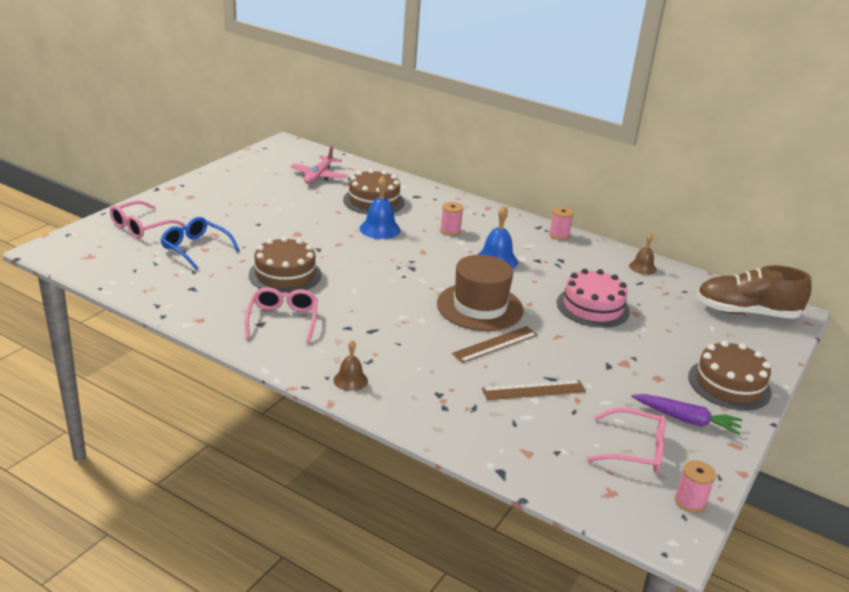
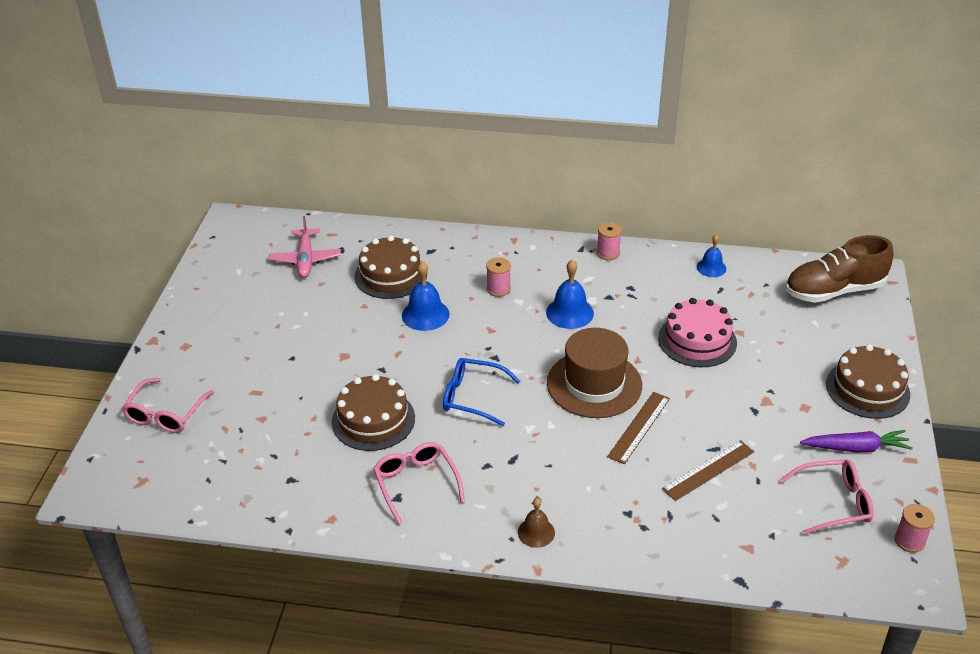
camera: 20 degrees left, 10 degrees up
(196, 249) = (251, 421): blue glasses -> blue glasses (473, 397)
(642, 267) = (711, 267): brown bell -> blue bell

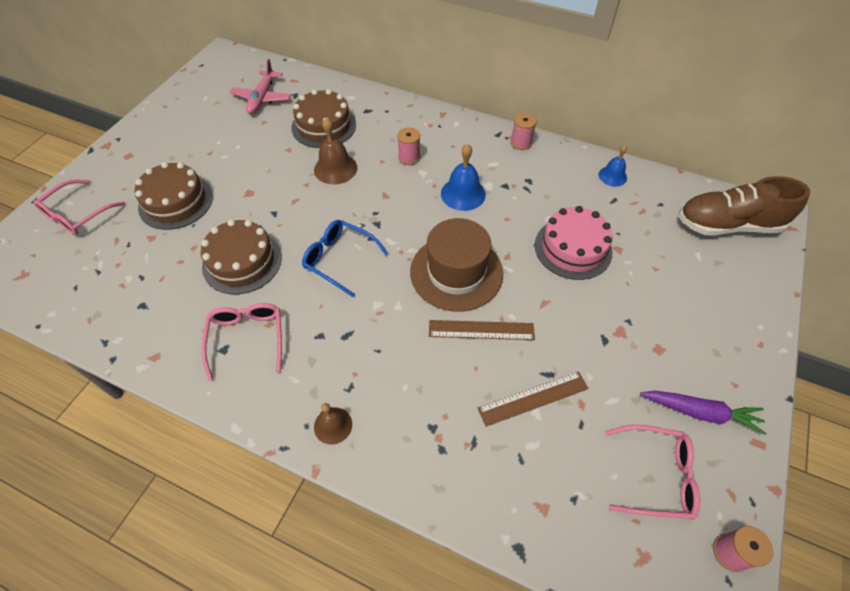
camera: 15 degrees right, 15 degrees up
(425, 314) = (335, 168): blue bell -> brown bell
(639, 427) = (481, 330): brown ruler -> brown ruler turned 45 degrees clockwise
(867, 389) = (733, 343): brown cake -> brown cake (176, 202)

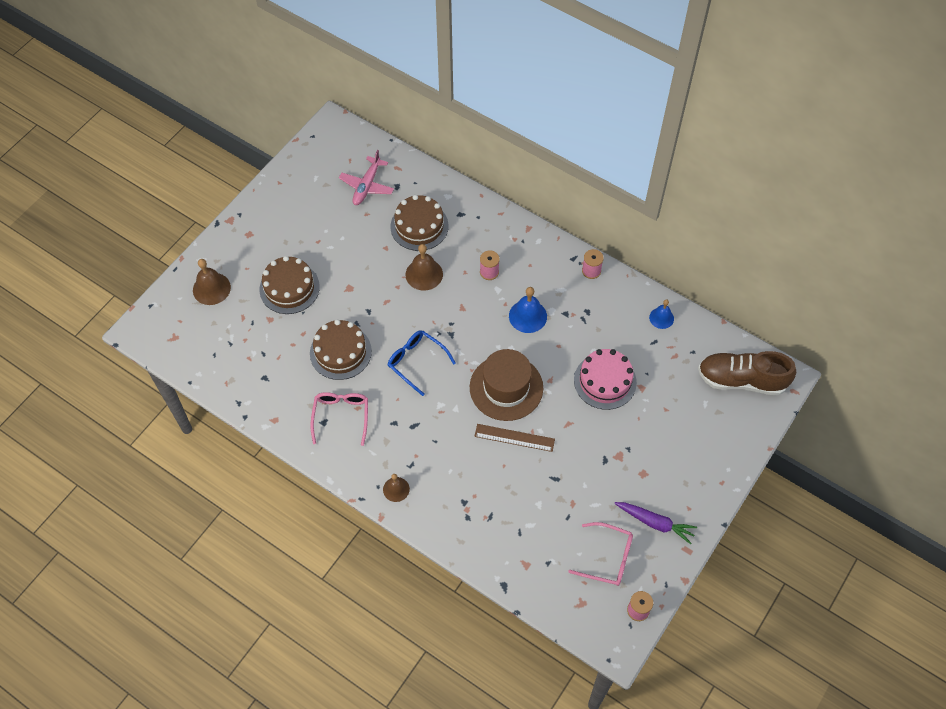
camera: 10 degrees right, 5 degrees up
(78, 214) = (211, 288): pink glasses -> brown bell
(533, 398) = (539, 494): brown ruler -> none

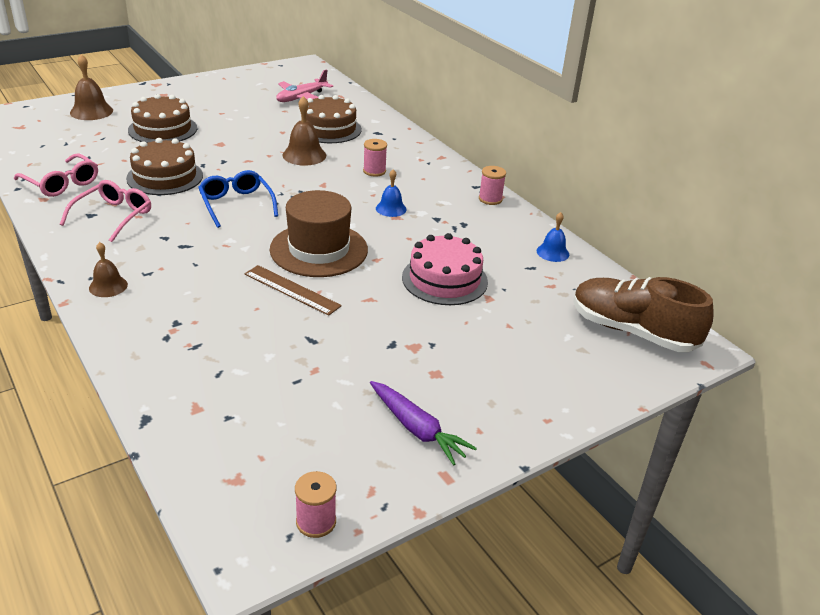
camera: 20 degrees right, 25 degrees down
(528, 316) = (391, 209): blue bell -> blue bell, size x0.64
(607, 558) = (317, 442): pink glasses -> pink glasses (61, 183)

